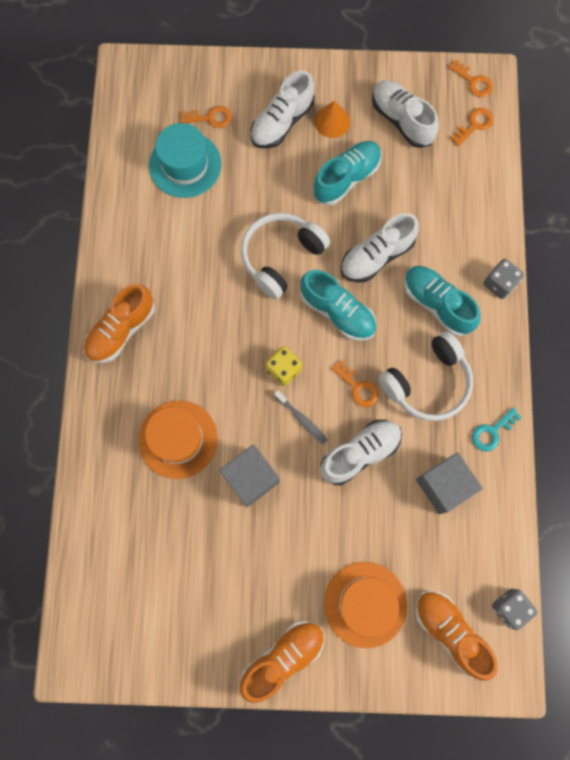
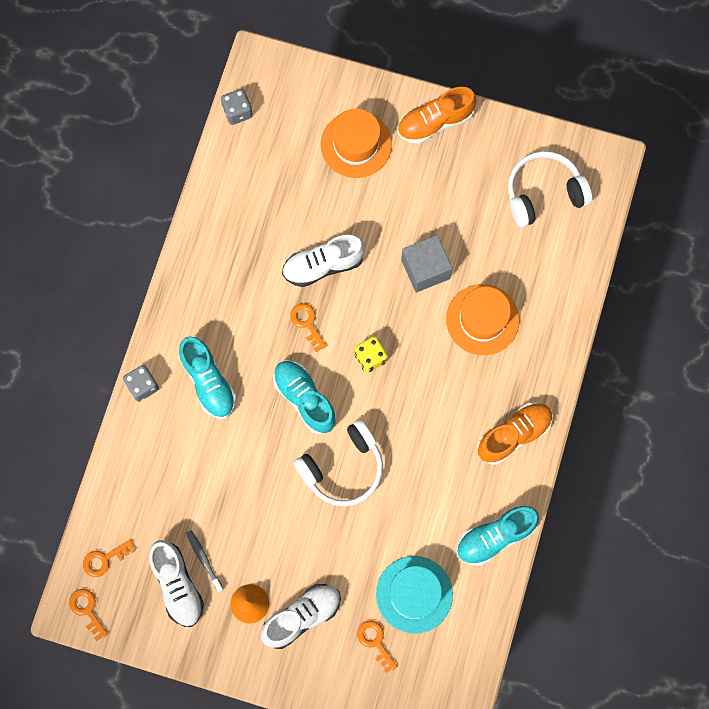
camera: 165 degrees left, 0 degrees up
(210, 118) = (375, 642): orange key -> orange key turned 45 degrees clockwise
(301, 419) = (366, 308): grey toothbrush -> grey toothbrush (204, 559)
(346, 178) = (254, 535): turquoise shoe -> turquoise shoe (495, 537)
(376, 256) = (250, 444): white shoe -> none
(427, 382) = (242, 311): white headphones -> white headphones (543, 193)
(444, 485) = (258, 220): grey cube -> none
(450, 631) = (292, 106): orange shoe -> none
(492, 432) = (200, 253): turquoise key -> none

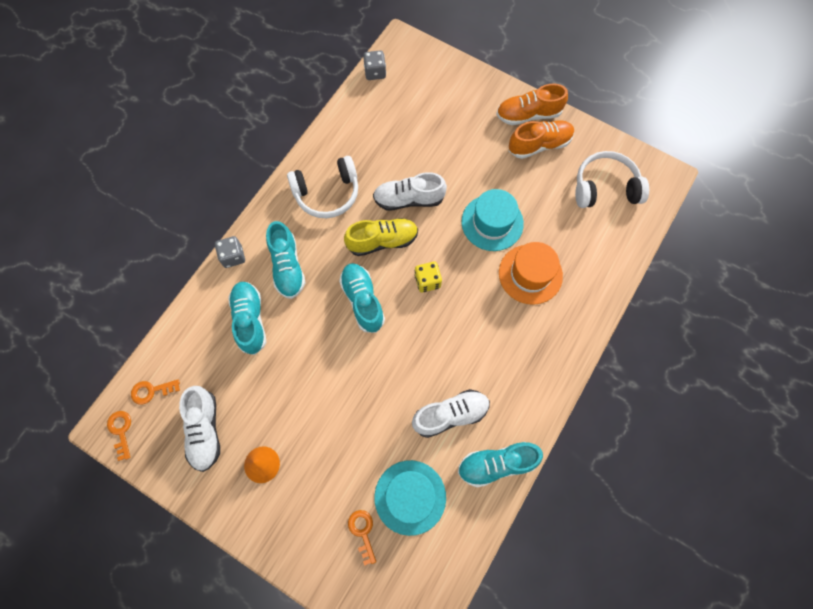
camera: 15 degrees right, 5 degrees down
(186, 453) = (250, 320): none -> turquoise shoe
(204, 559) = (235, 414): grey toothbrush -> none
(302, 616) = (304, 489): white shoe -> white shoe (450, 415)
(307, 323) = (382, 241): orange key -> yellow shoe
(343, 468) = (378, 367): white headphones -> white headphones (327, 193)
(356, 144) = (461, 116): orange hat -> none
(425, 269) = (492, 222): grey cube -> turquoise hat
(514, 435) = (535, 377): orange shoe -> orange shoe (539, 145)

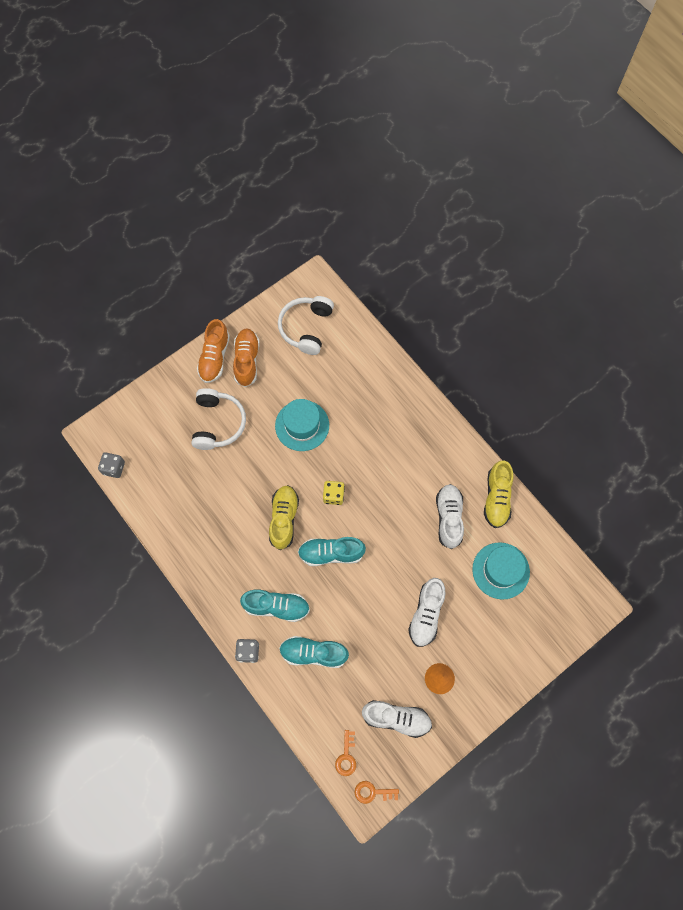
camera: 70 degrees left, 0 degrees up
(327, 193) = (219, 550): white headphones -> white headphones (218, 423)
(362, 532) = (515, 615): orange key -> none
(408, 199) = (254, 484): white shoe -> white shoe (426, 614)
(496, 464) = (497, 498): turquoise shoe -> yellow shoe
(530, 274) = (357, 414): orange hat -> none

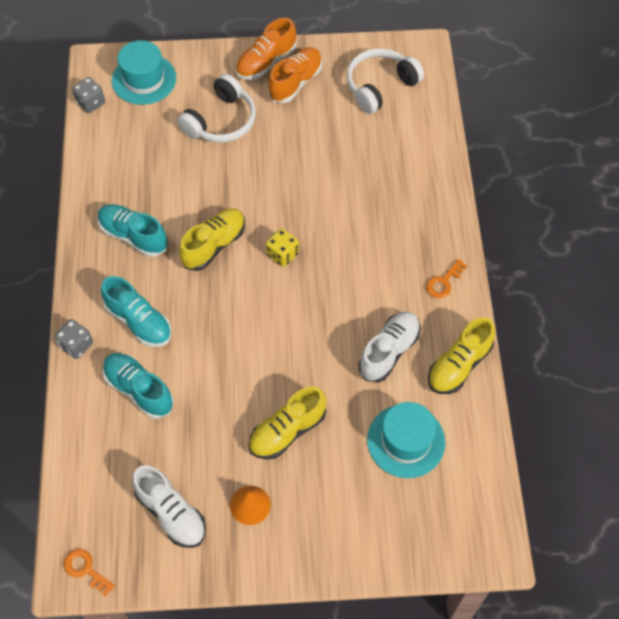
camera: 35 degrees right, 10 degrees down
(302, 425) = (303, 171): turquoise hat -> turquoise hat (144, 79)
(331, 553) = (235, 307): turquoise shoe -> turquoise shoe (133, 236)
(346, 756) = (88, 514): orange key -> orange key (444, 282)
(426, 614) = (287, 431): white shoe -> yellow shoe

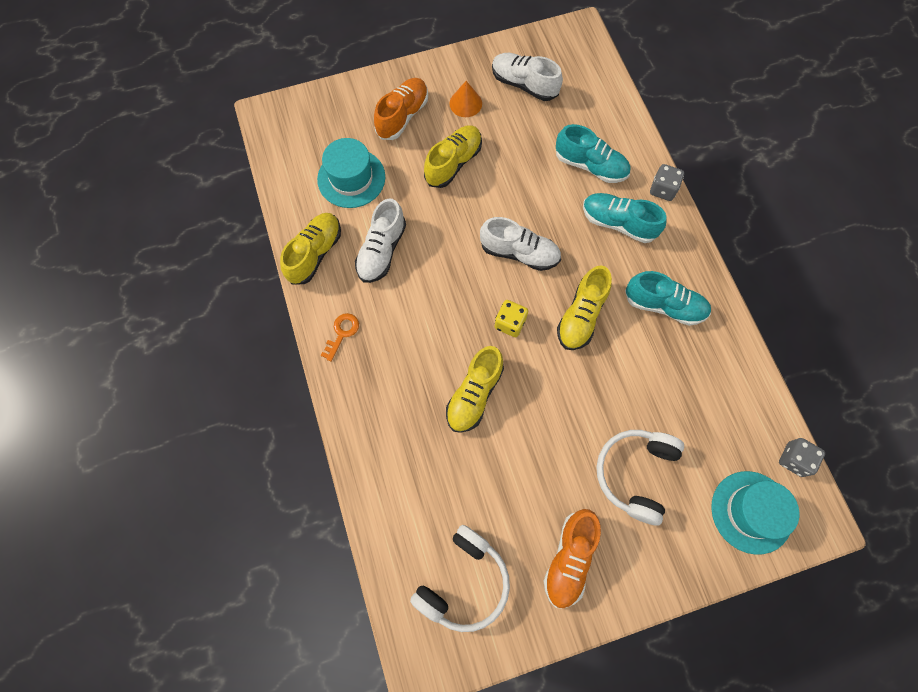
camera: 165 degrees right, 10 degrees up
(86, 569) = (570, 36): orange key -> none
(250, 316) = (519, 253): none -> white shoe
(266, 62) = (616, 582): orange shoe -> orange shoe (402, 116)
(334, 205) = (474, 394): none -> yellow shoe

